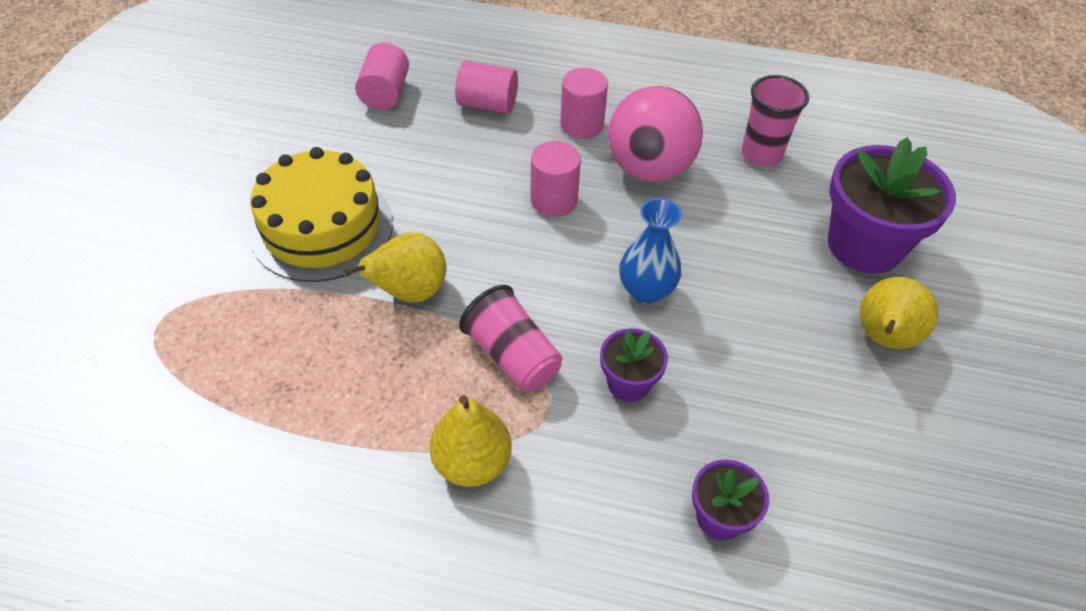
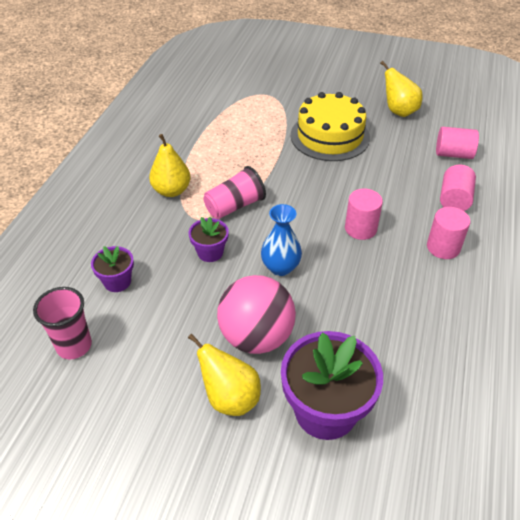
camera: 95 degrees right, 5 degrees down
(409, 292) = (282, 168): yellow pear -> yellow pear (399, 111)
(649, 169) = (399, 281): pink ball -> pink ball (256, 337)
(761, 154) = (429, 357): pink cup -> pink cup (74, 346)

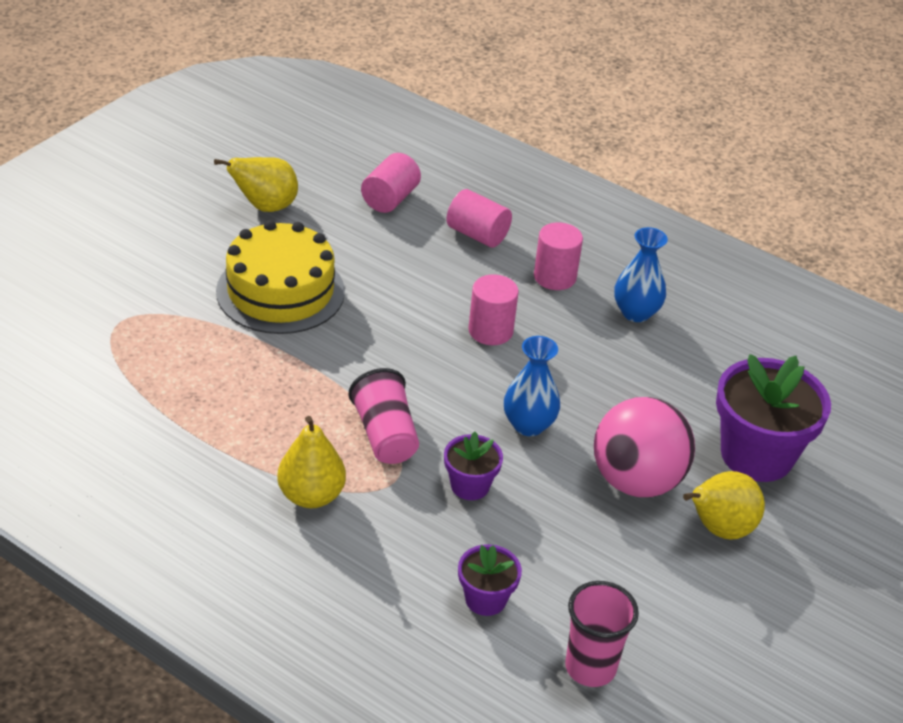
camera: 75 degrees left, 5 degrees down
(440, 301) = (636, 313): none -> blue vase

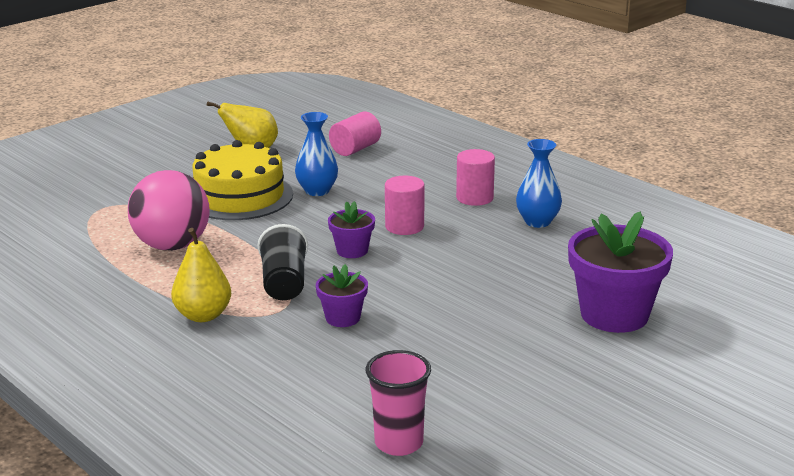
camera: 15 degrees right, 15 degrees down
(385, 435) = (284, 283): pink cup -> black cup
(477, 235) = (419, 171): pink cylinder -> none
(485, 599) = (323, 390): purple flower pot -> purple flower pot (352, 251)
(528, 425) = (412, 284): blue vase -> blue vase (317, 191)
(636, 481) = (494, 324): pink ball -> pink ball (172, 246)
(718, 529) = (559, 360): yellow pear -> none

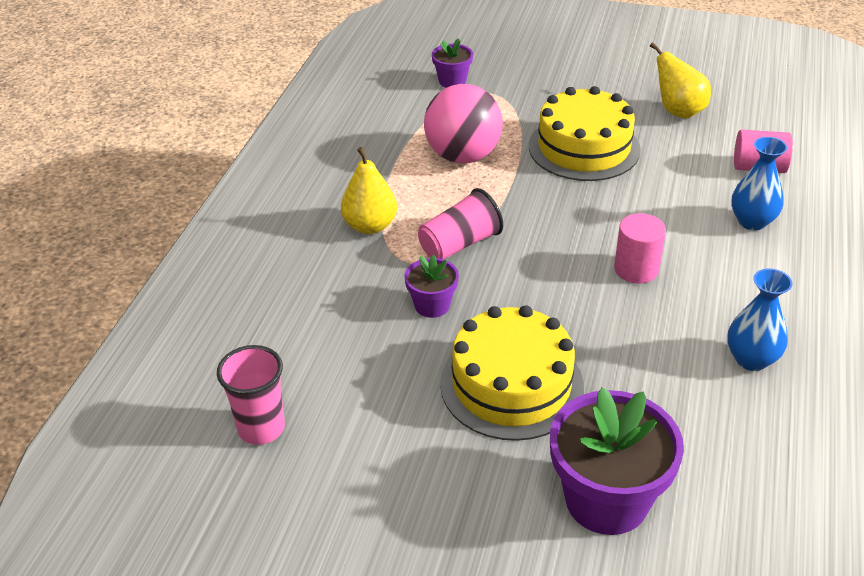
camera: 60 degrees right, 15 degrees up
(284, 283) = (459, 244): black cup -> pink cup
(317, 191) = (645, 184): blue vase -> blue vase (752, 221)
(352, 251) = (555, 257): purple flower pot -> purple flower pot (452, 81)
(469, 313) = (511, 384): none -> yellow cake
(474, 198) = (751, 291): pink cylinder -> none

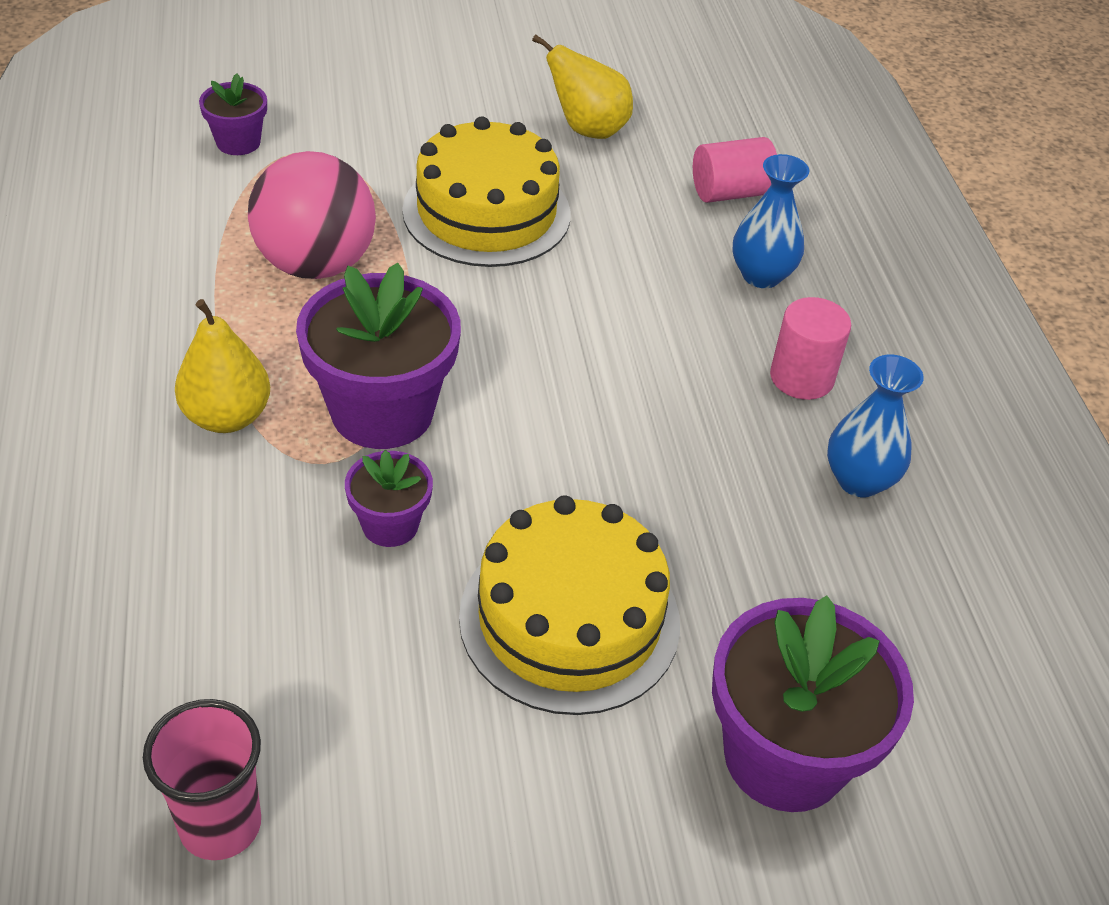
camera: 30 degrees left, 5 degrees up
(459, 244) = (382, 411): pink cup -> purple flower pot
(636, 269) = (650, 386): pink cylinder -> pink cylinder (801, 377)

